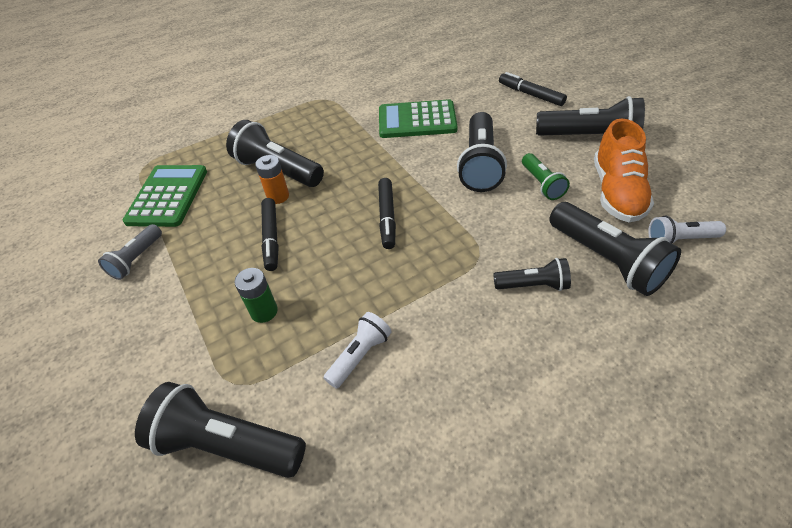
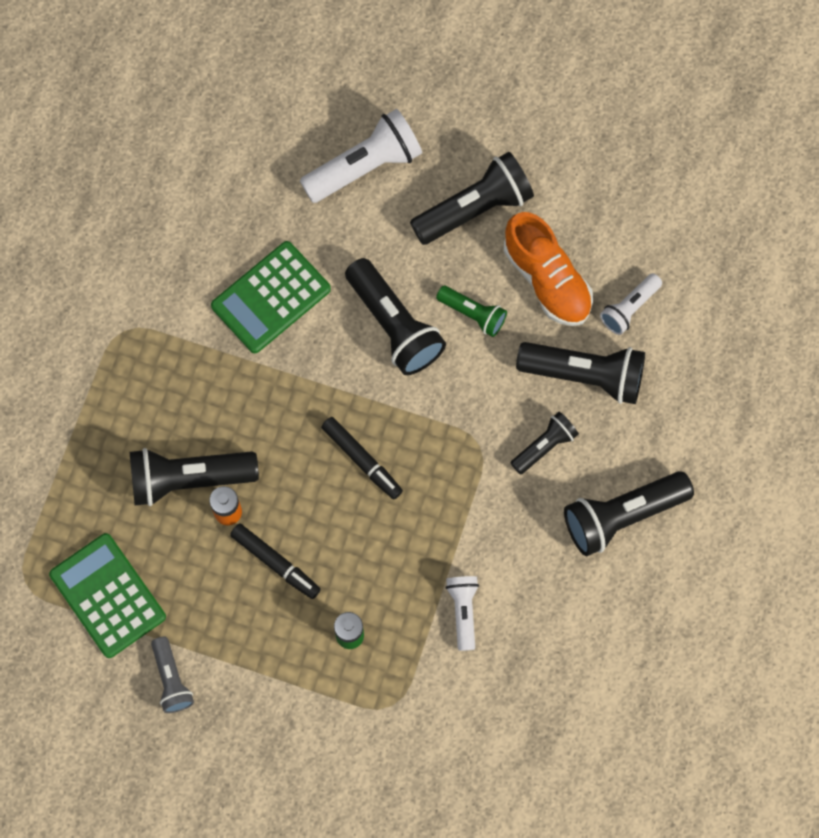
camera: 45 degrees left, 25 degrees up
(227, 444) = (433, 745): black flashlight -> black flashlight (622, 515)
(530, 94) = (364, 166): black marker -> white flashlight

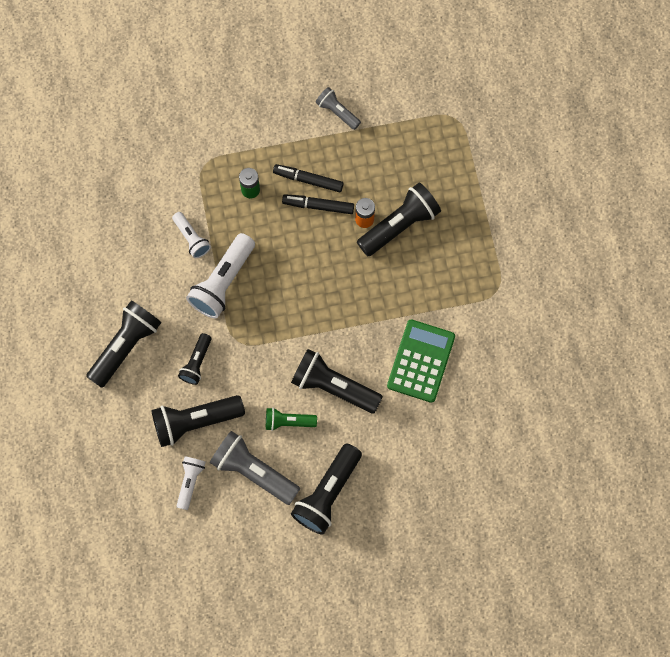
camera: 150 degrees right, 0 degrees up
(108, 595) = (403, 136): green calculator -> none
(362, 460) = (303, 293): black marker -> black marker (308, 180)
(364, 166) = (415, 481): white flashlight -> white flashlight (223, 282)
(547, 279) = (254, 471): orange shoe -> grey flashlight

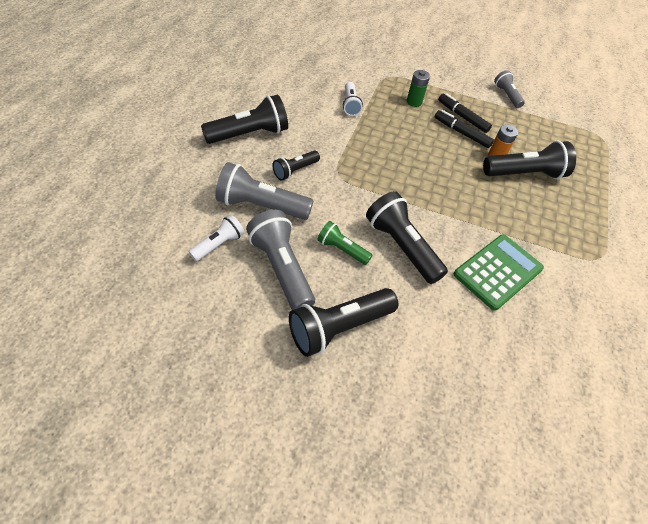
camera: 25 degrees right, 20 degrees down
(195, 421) = (261, 206): black flashlight -> grey flashlight
(223, 282) = (355, 137): white flashlight -> none

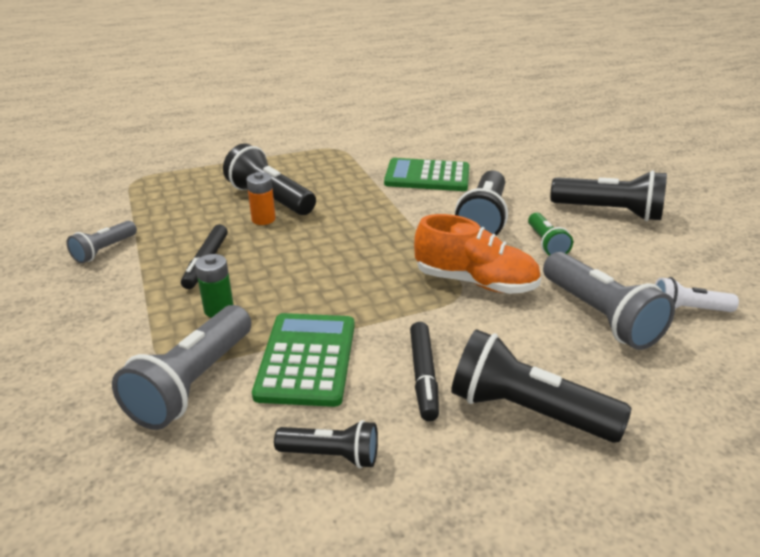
camera: 125 degrees left, 20 degrees down
(281, 269) = (627, 261): grey flashlight -> grey flashlight (193, 383)
(295, 170) = (511, 326): black flashlight -> black flashlight (331, 455)
(342, 187) = (475, 282): none -> orange shoe
(350, 105) = (307, 359): white flashlight -> green calculator
(461, 133) = (246, 251): black marker -> black marker (423, 376)

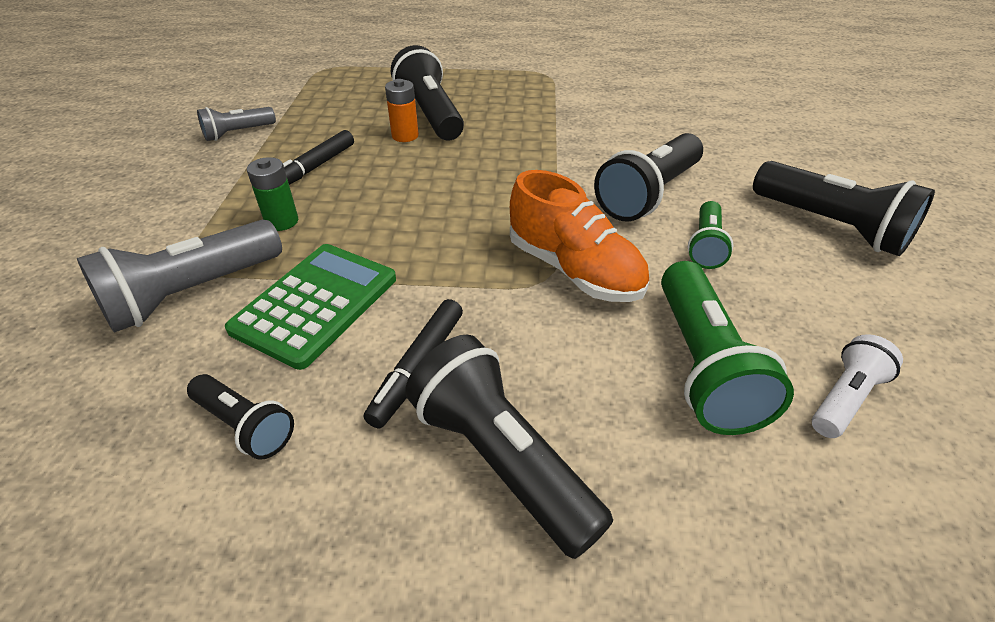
camera: 25 degrees right, 10 degrees up
(427, 176) = (622, 126): green calculator -> none
(599, 316) = (702, 365): grey flashlight -> green flashlight
(687, 309) = (845, 398): white flashlight -> white flashlight turned 105 degrees clockwise

